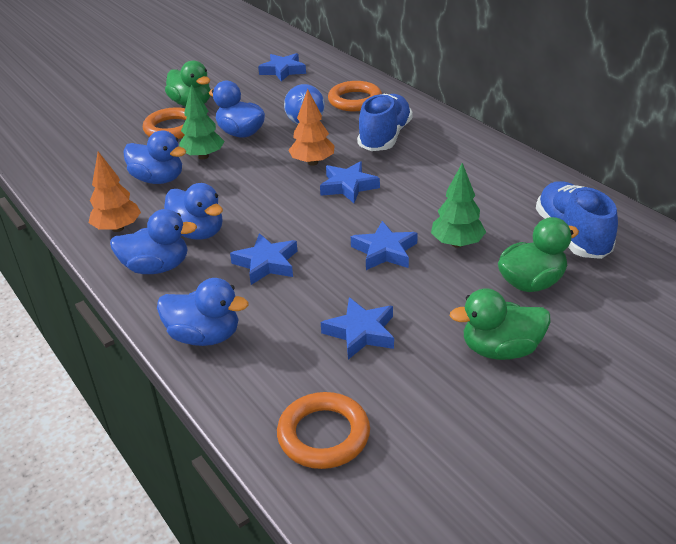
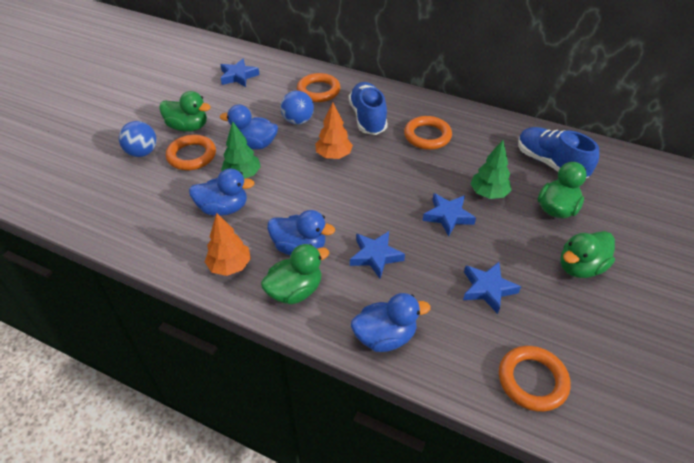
camera: 30 degrees left, 10 degrees up
(130, 115) = (142, 152): none -> blue ball
(157, 267) = (295, 291): blue duck -> green duck
(348, 186) = (377, 169): blue star -> none
(438, 170) = (427, 136): none -> orange ring

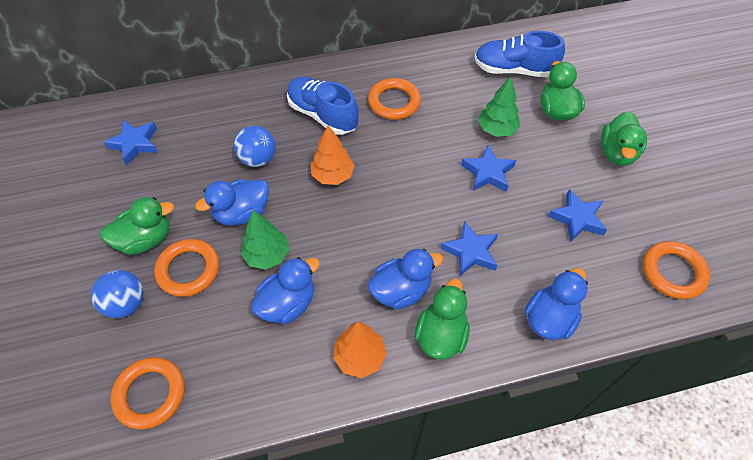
camera: 40 degrees left, 10 degrees up
(318, 91) = (242, 112): orange ring -> orange ring (150, 394)

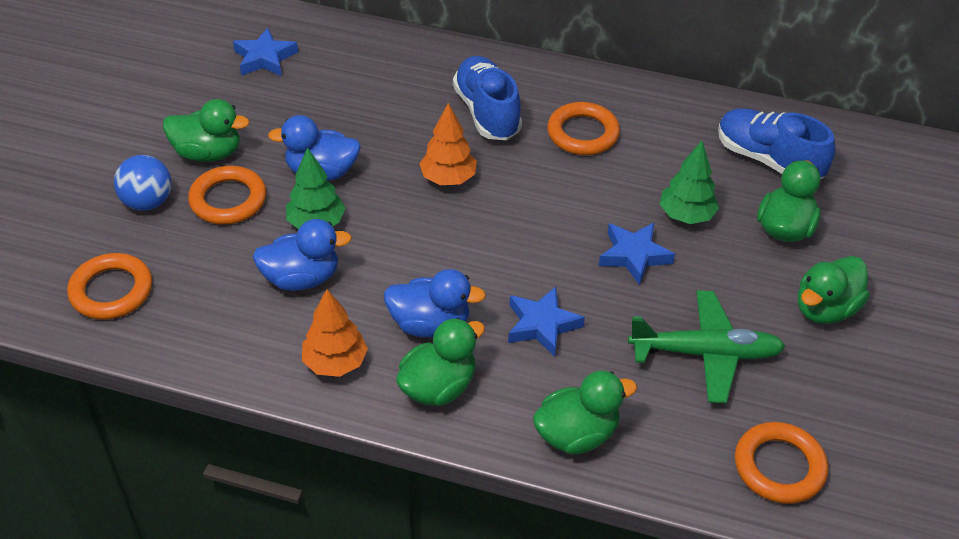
camera: 30 degrees right, 10 degrees down
(258, 159) = (380, 127): blue ball -> none
(549, 319) = (577, 434): blue duck -> green duck
(577, 218) = (705, 353): blue star -> green plane

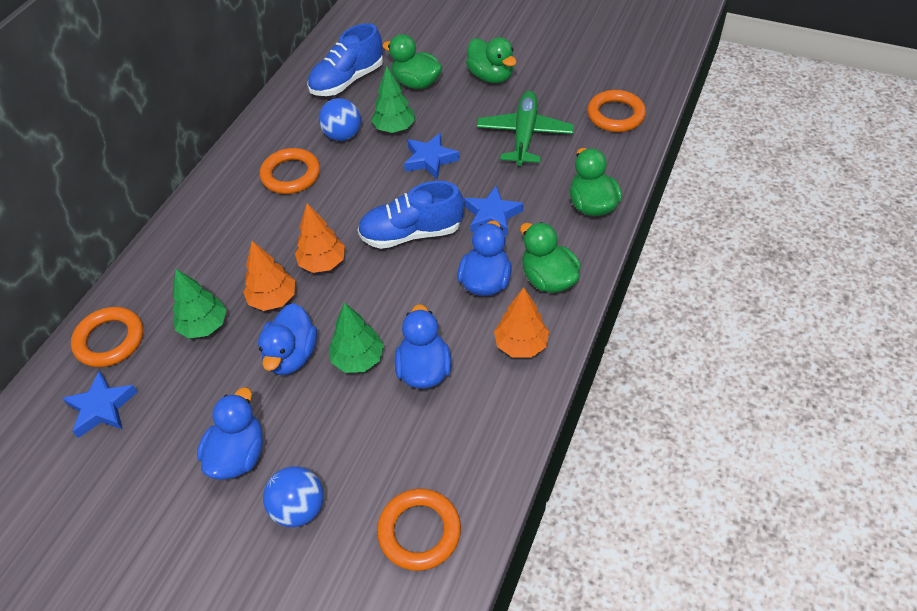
camera: 80 degrees left, 5 degrees up
(208, 153) = (238, 455): green duck -> blue duck
(228, 200) = (312, 433): orange ring -> orange ring (110, 340)
(358, 104) = (204, 326): none -> green tree
(395, 147) = (273, 299): none -> orange tree
(487, 112) = (246, 233): blue shoe -> blue shoe (411, 233)
(661, 169) = (343, 135): none -> blue ball

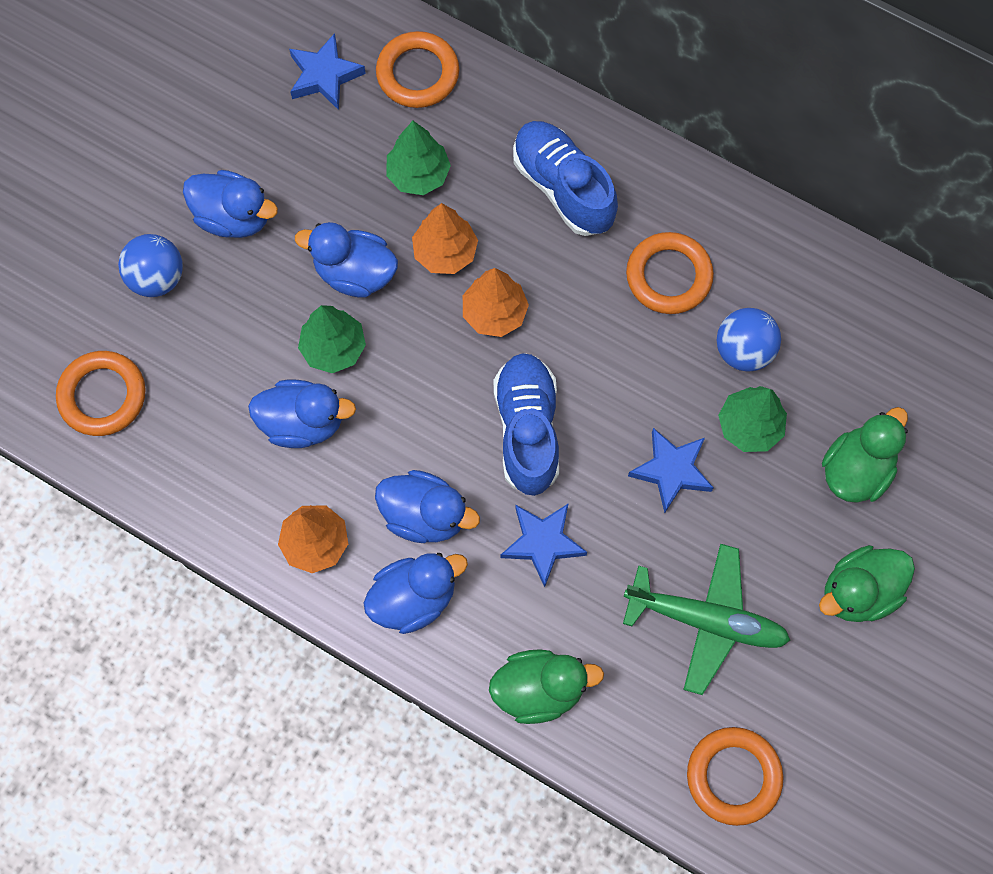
camera: 95 degrees right, 20 degrees up
(347, 81) = (874, 364): blue shoe -> blue shoe (563, 187)
(548, 279) = (414, 598): green duck -> blue duck

